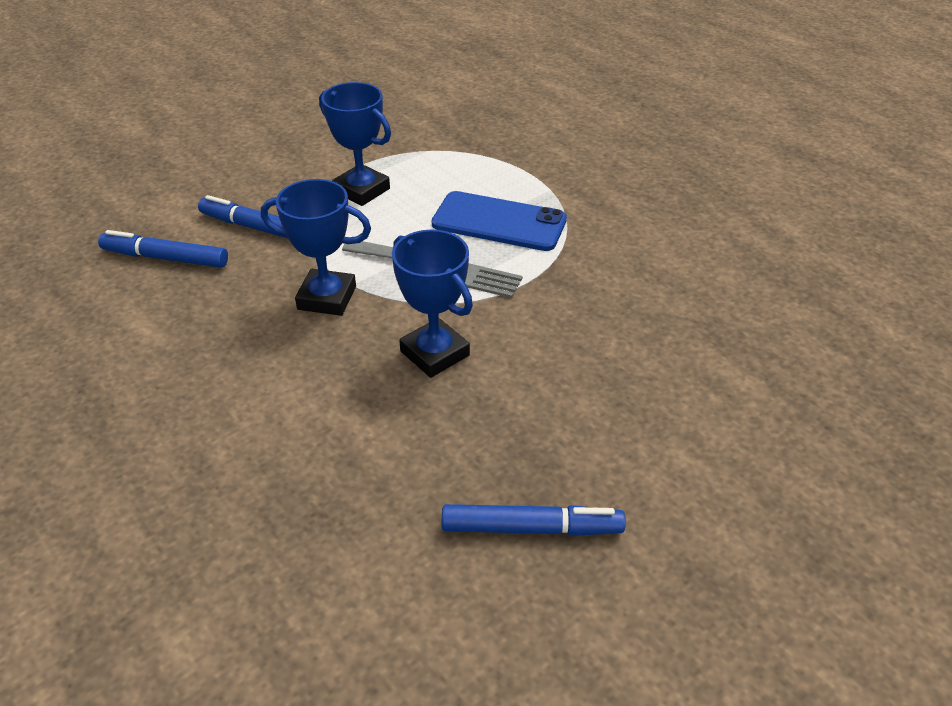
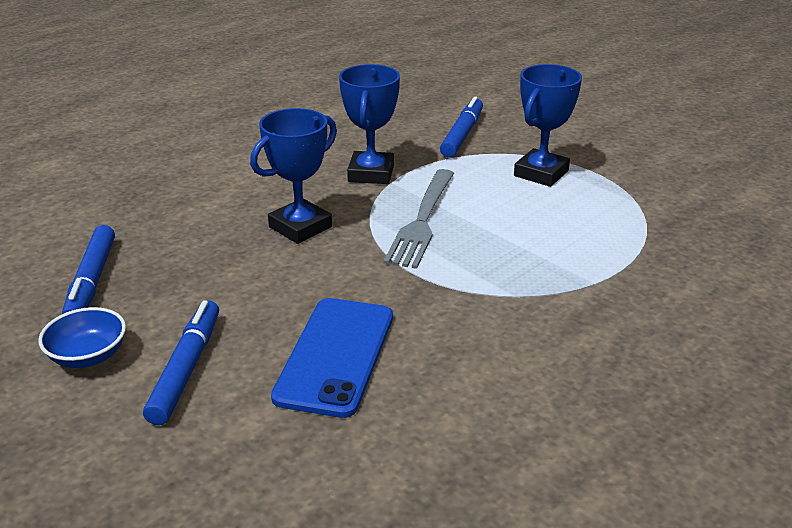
camera: 85 degrees right, 10 degrees down
(165, 258) = (412, 107): blue marker -> blue marker (186, 369)
(499, 222) = (513, 251): blue phone -> blue phone (335, 356)
(671, 509) = (88, 356): none -> blue bowl

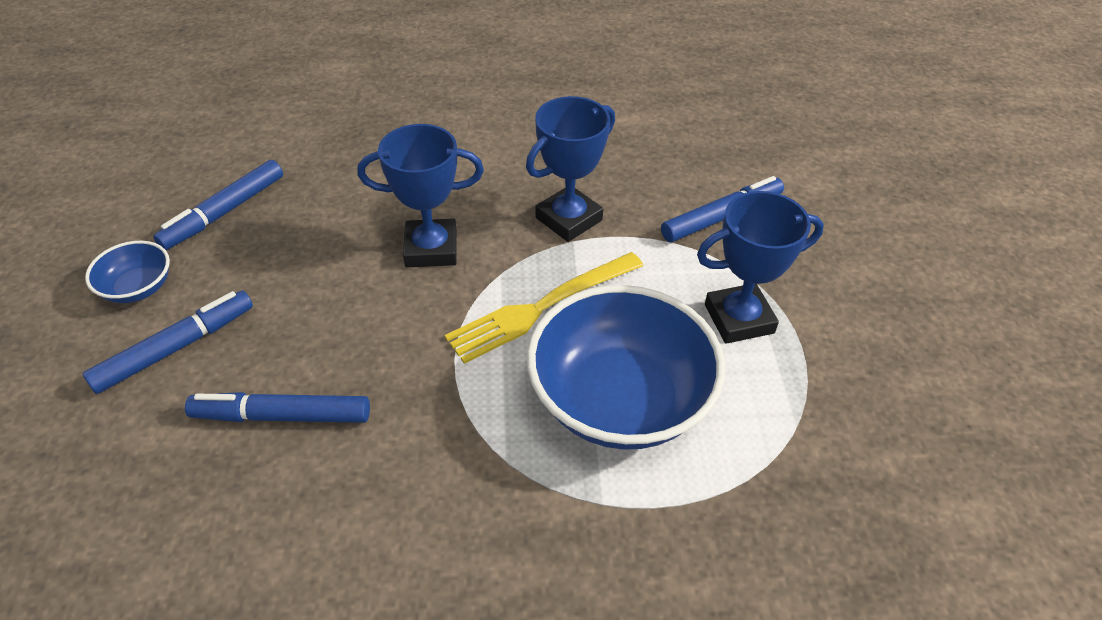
camera: 40 degrees right, 15 degrees up
(335, 356) = (282, 416): blue phone -> blue marker
(422, 221) = (540, 309): grey fork -> yellow fork
(533, 237) = (620, 399): none -> blue bowl

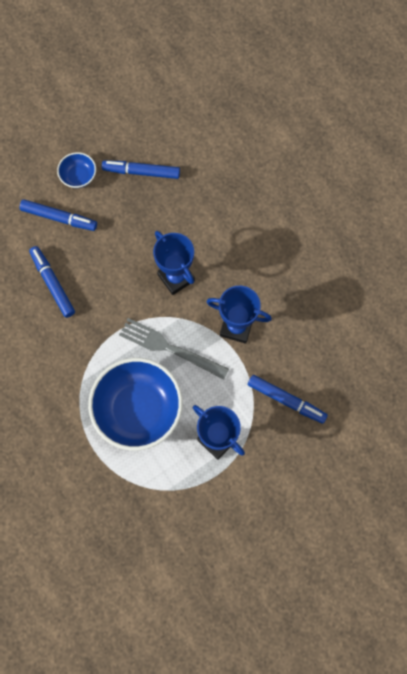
camera: 60 degrees right, 25 degrees up
(540, 309) = (169, 348): yellow fork -> grey fork

